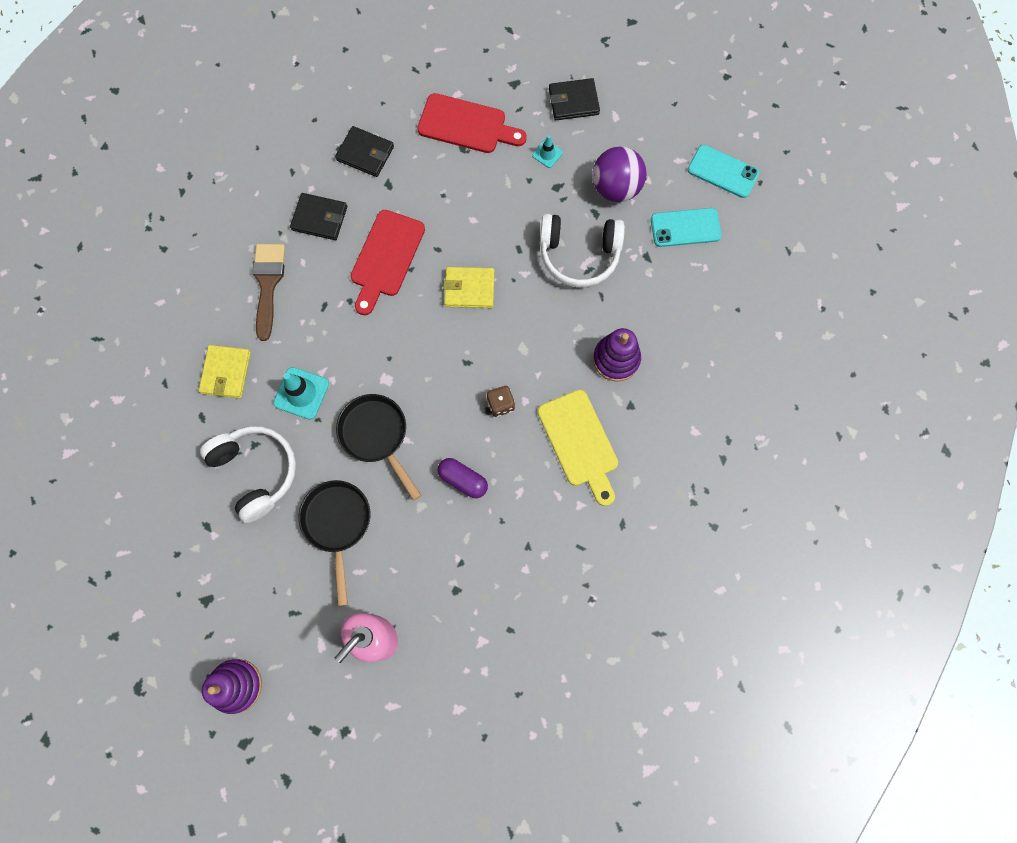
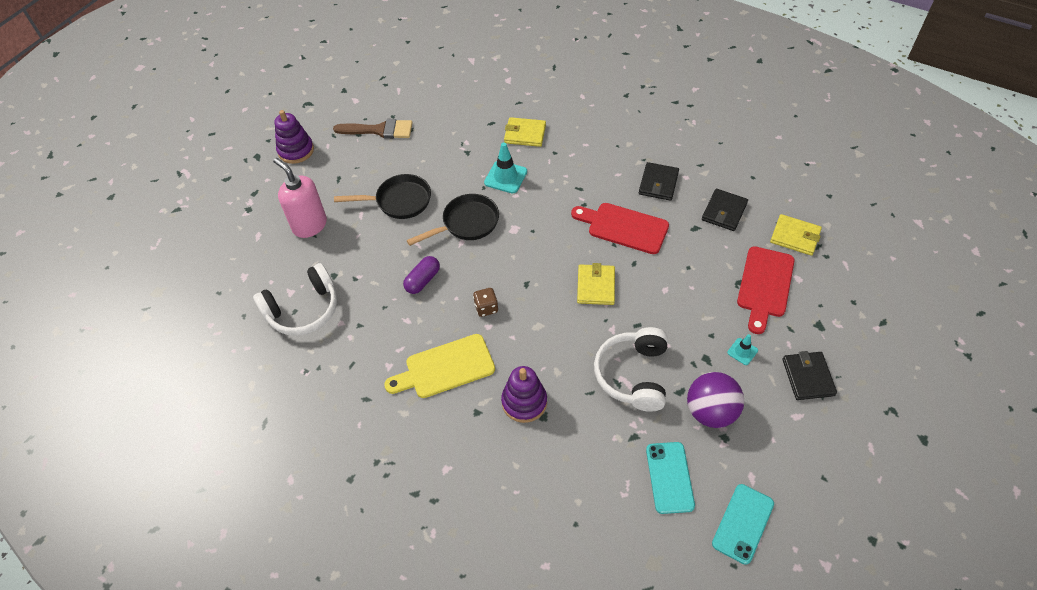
camera: 95 degrees right, 20 degrees down
(256, 472) = (446, 154): white headphones -> white headphones (303, 310)
(268, 284) = (598, 154): brown brush -> brown brush (379, 130)
(402, 89) = (795, 237): none -> yellow wallet

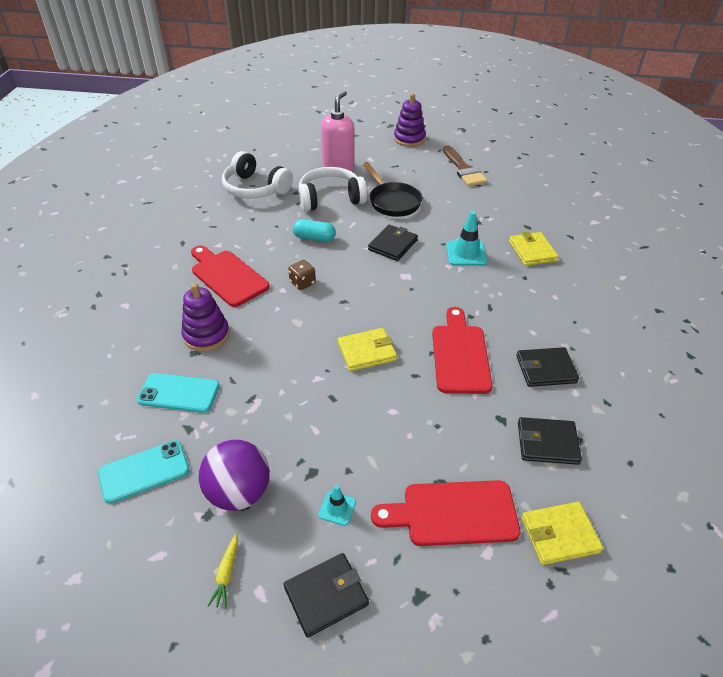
camera: 65 degrees right, 10 degrees down
(422, 280) = (314, 238): purple capsule -> turquoise capsule
(445, 368) = (227, 276): yellow cutting board -> red cutting board
(466, 223) = (393, 245): black pan -> black wallet
(633, 375) = (265, 409): white headphones -> white headphones (330, 199)
(743, 523) = (95, 558): turquoise phone -> turquoise phone (179, 393)
(778, 434) = (226, 574): none -> yellow carrot
(795, 237) = (559, 535): yellow wallet -> yellow wallet turned 75 degrees clockwise

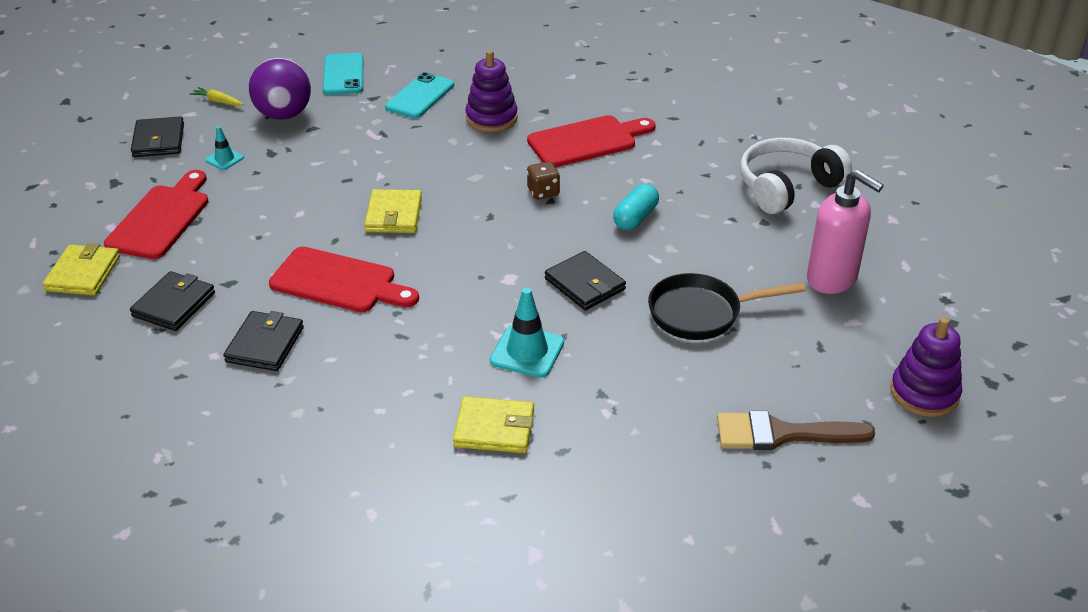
camera: 110 degrees right, 5 degrees down
(330, 199) = (733, 251): white headphones -> none

